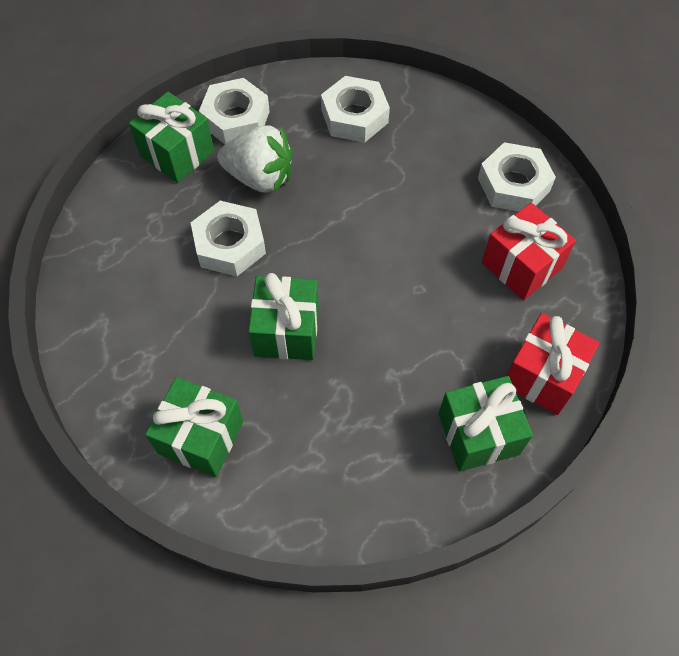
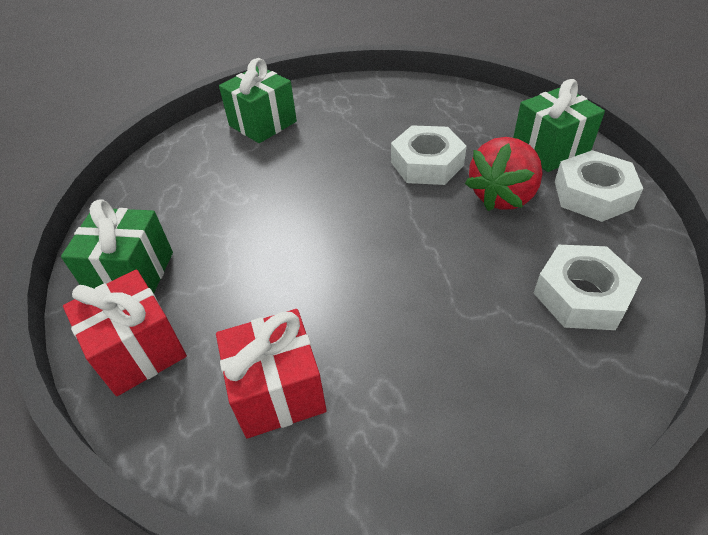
camera: 115 degrees right, 15 degrees down
(260, 177) = (503, 196): white strawberry -> red strawberry
(286, 331) = (319, 179): green gift -> none
(513, 184) = (408, 441): white nut -> none

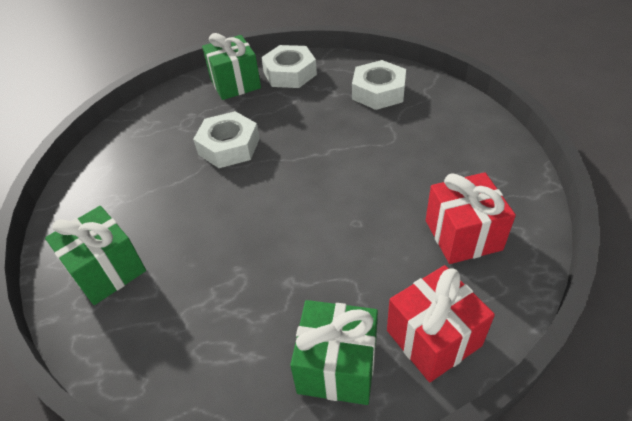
camera: 85 degrees left, 0 degrees up
(503, 196) = (281, 111): red strawberry -> none

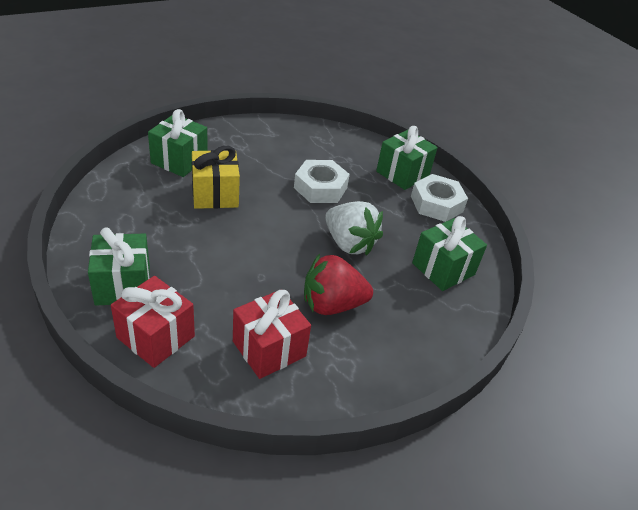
camera: 60 degrees right, 5 degrees down
(198, 242) = (215, 195): none -> yellow gift
(326, 144) = (349, 243): none -> white strawberry
(378, 92) = (443, 269): white nut -> green gift
(409, 175) = (332, 304): none -> red strawberry

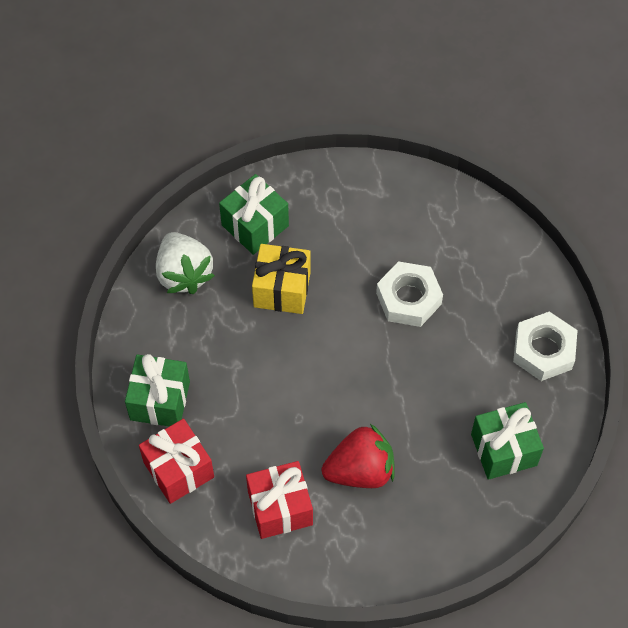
camera: 25 degrees right, 20 degrees up
(332, 304) = (360, 470): red strawberry -> red strawberry turned 150 degrees clockwise
(349, 243) = (410, 392): white strawberry -> white strawberry (184, 274)
(402, 174) = (523, 292): green gift -> none

